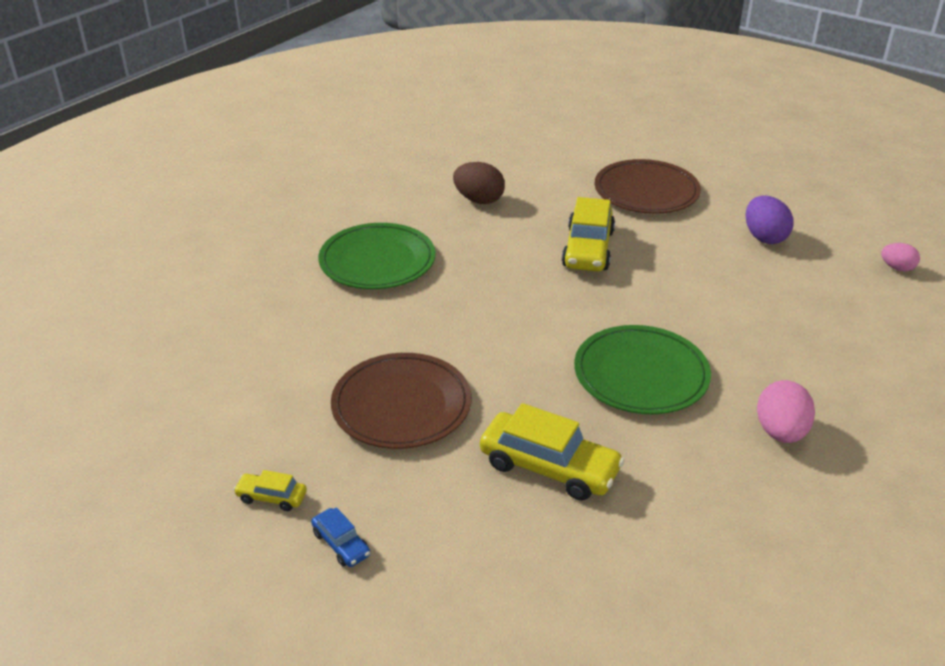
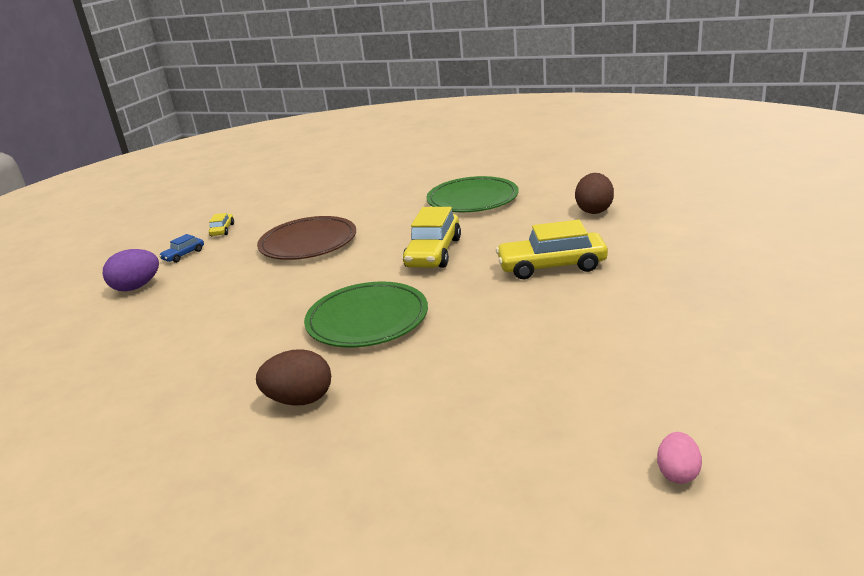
camera: 80 degrees right, 10 degrees down
(549, 467) = (249, 301): yellow car -> yellow car (433, 253)
(646, 192) = (695, 275): brown plate -> none
(764, 237) = (663, 357): purple egg -> purple egg (136, 287)
(780, 432) = (300, 400): pink egg -> brown egg

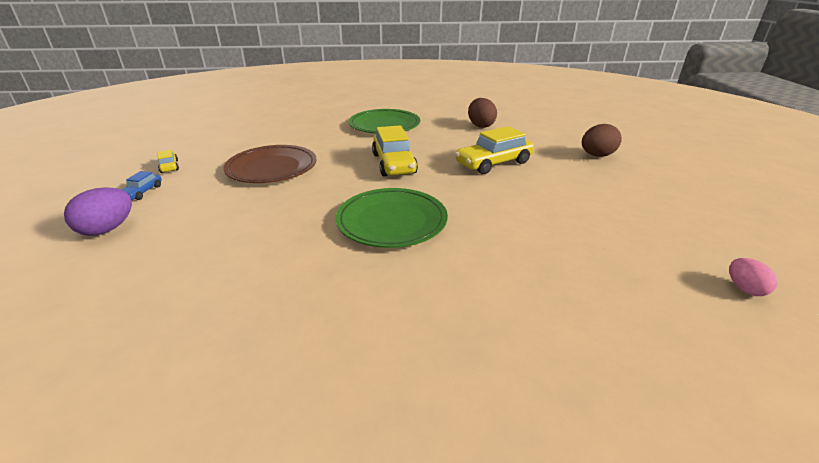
camera: 30 degrees left, 5 degrees up
(300, 400) = (401, 303): brown egg -> brown egg (596, 155)

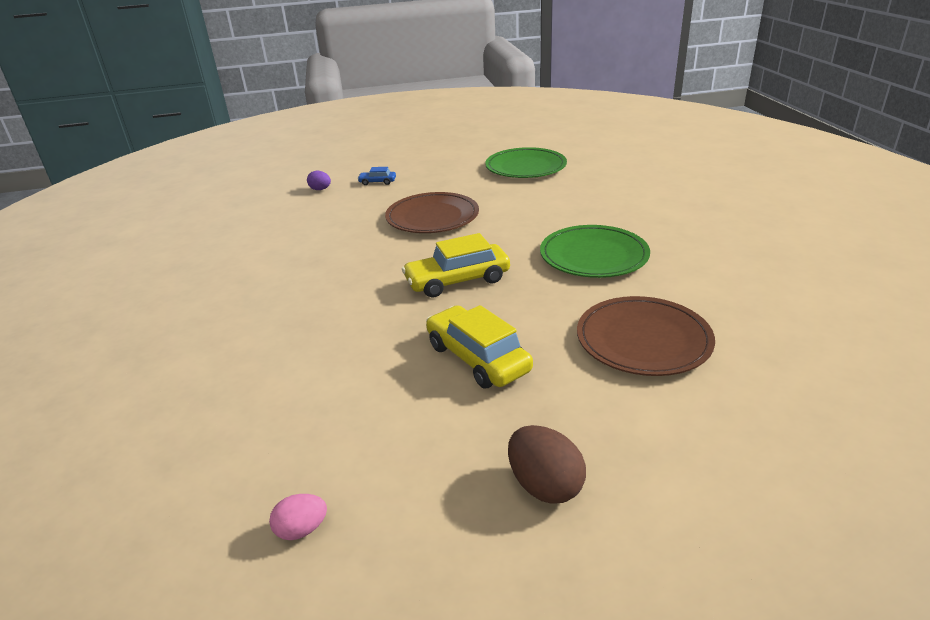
camera: 85 degrees right, 0 degrees up
(108, 229) = (320, 189): purple egg -> purple egg, size x0.61
(169, 166) = (428, 176): yellow car -> none
(391, 221) = (317, 297): green plate -> green plate (525, 167)
(480, 125) = (643, 340): brown egg -> brown plate
(744, 289) = (109, 573): pink egg -> pink egg (302, 529)

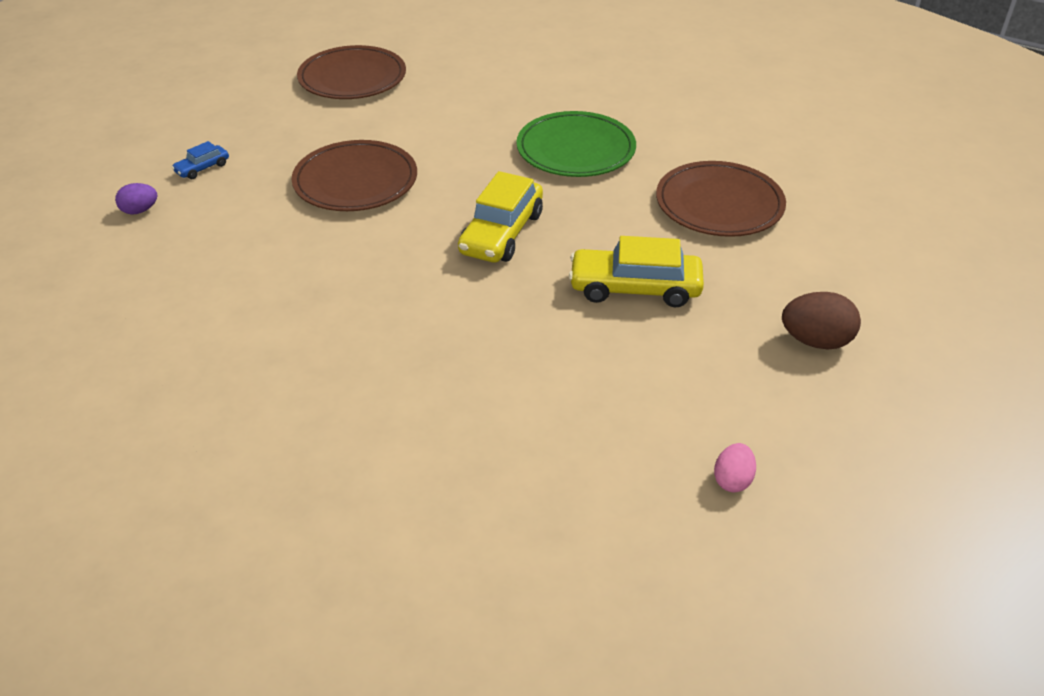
camera: 50 degrees left, 10 degrees up
(525, 167) = (352, 78): green plate -> brown plate

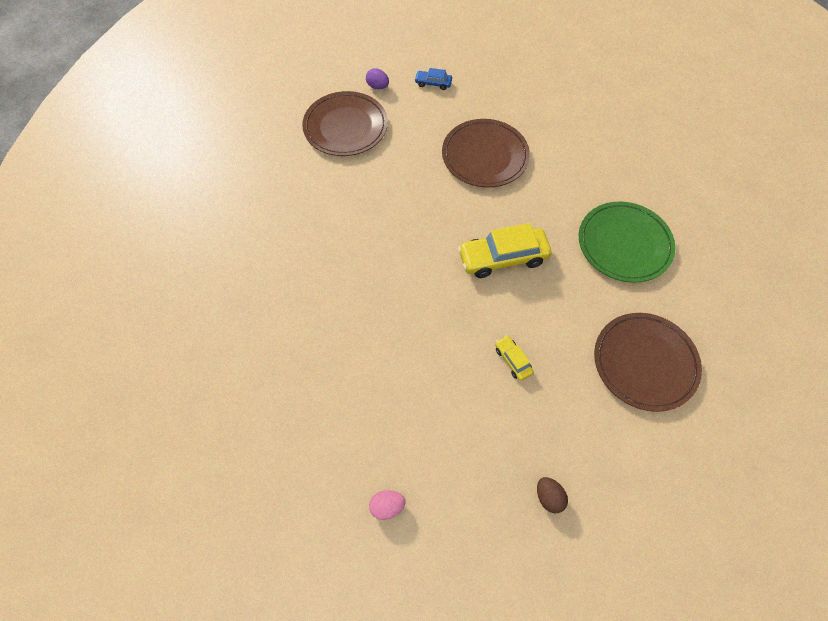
camera: 55 degrees right, 20 degrees up
(352, 78) = (581, 83): brown plate -> brown plate (345, 127)
(635, 288) = (513, 360): yellow car -> yellow car, size x0.49
(815, 341) = (549, 497): brown egg -> brown egg, size x0.61

